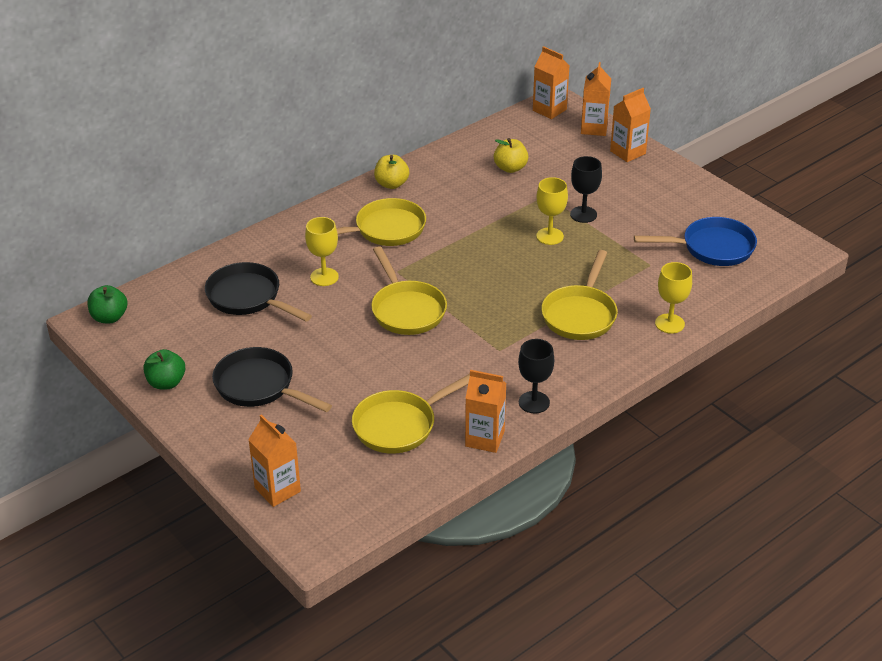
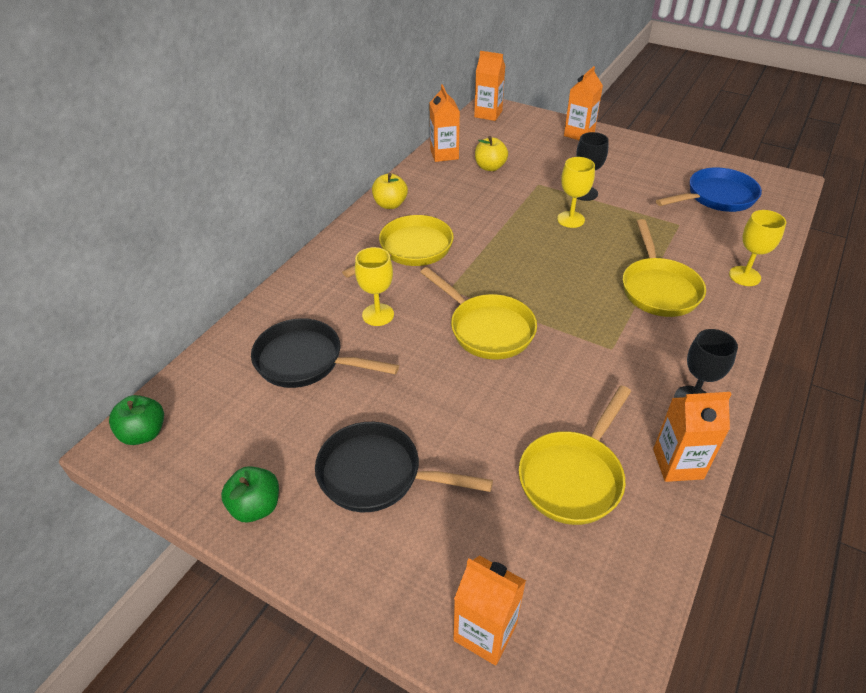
camera: 20 degrees left, 5 degrees up
(594, 128) = (536, 121): orange carton -> orange carton (444, 154)

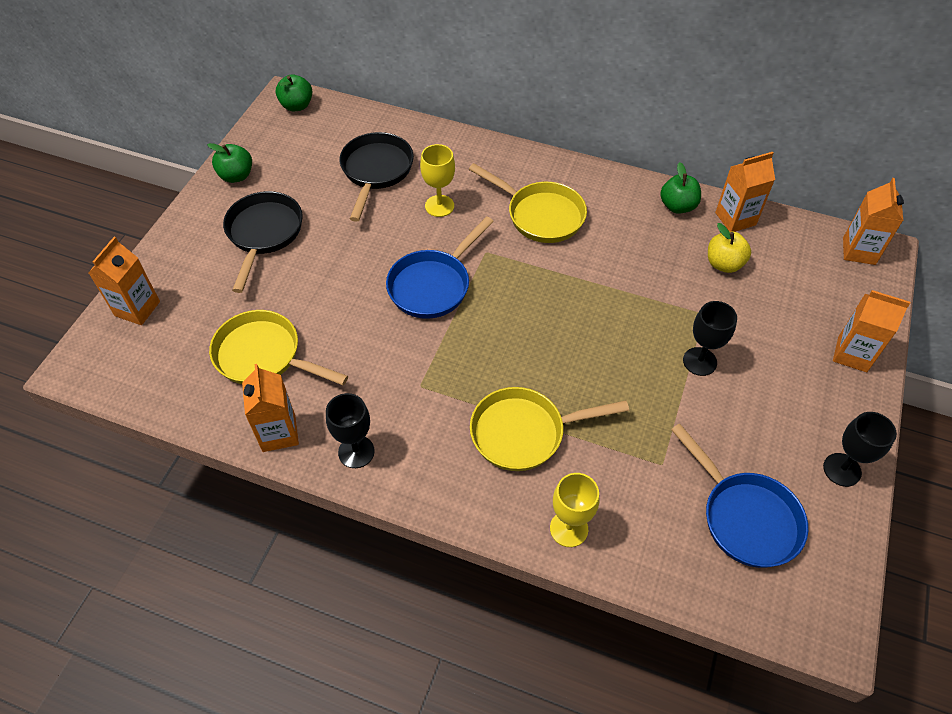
camera: 80 degrees right, 10 degrees up
(390, 204) = (614, 187): yellow apple -> none
(423, 177) = (677, 206): none -> green apple
(487, 329) = (433, 285): yellow pan -> blue pan
(570, 219) = (636, 348): yellow goblet -> none
(672, 155) = (842, 469): none -> black goblet

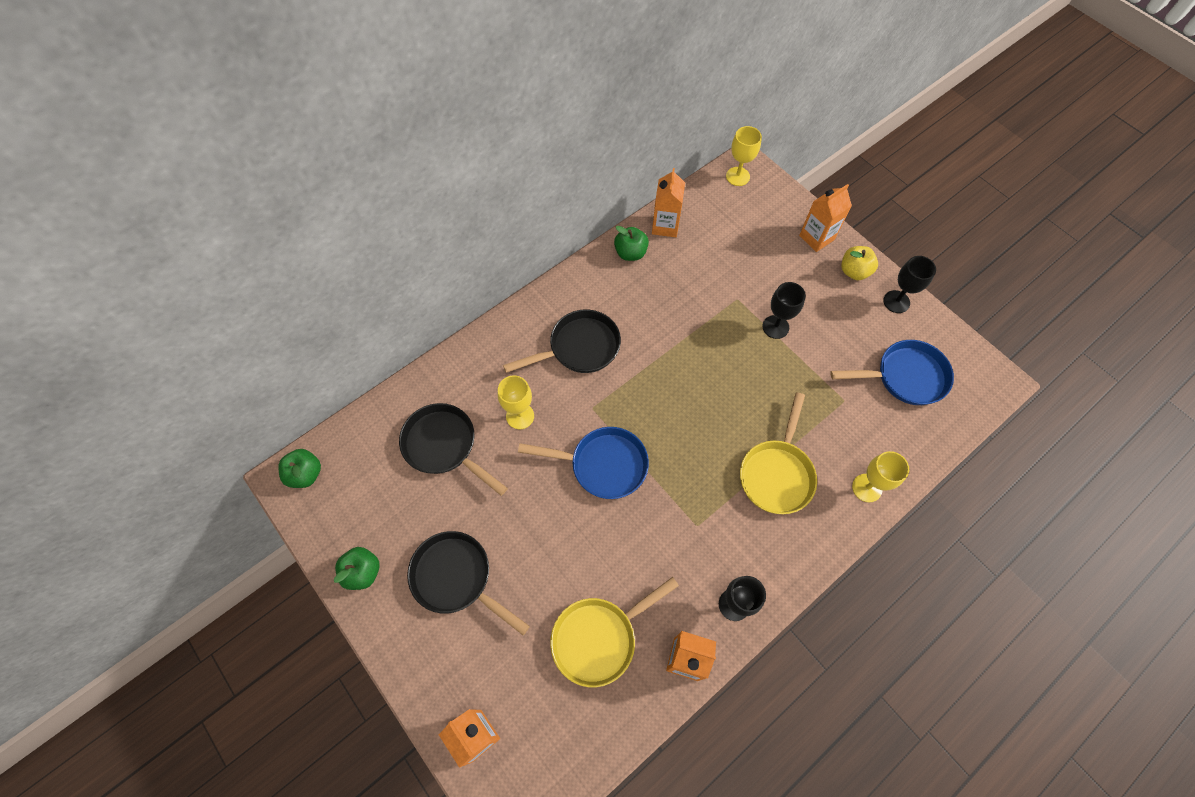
camera: 60 degrees left, 10 degrees up
(433, 285) = (603, 465): blue pan -> blue pan turned 60 degrees counterclockwise
(540, 215) = (579, 348): yellow pan -> black pan
(724, 264) = (701, 259): yellow apple -> yellow apple (854, 271)
(859, 251) = (737, 176): orange carton -> yellow goblet

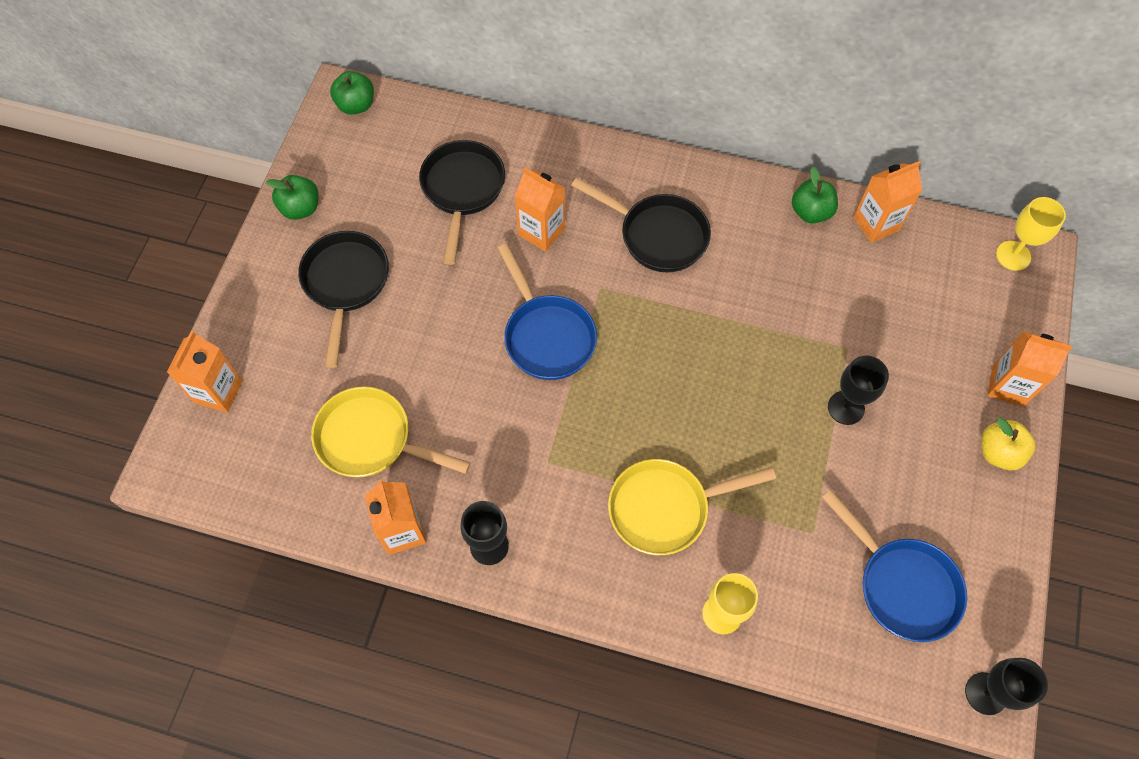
camera: 55 degrees right, 0 degrees up
(520, 416) = (541, 231): yellow goblet -> orange carton
(896, 301) = (999, 523): black goblet -> black goblet (985, 693)

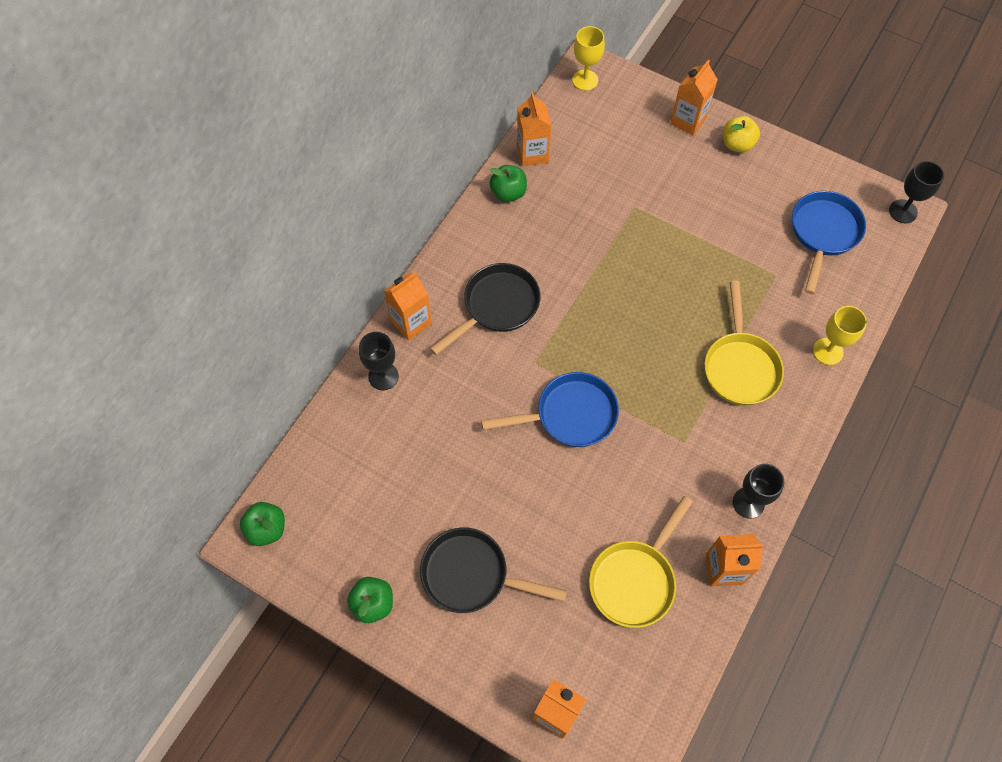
camera: 75 degrees left, 0 degrees up
(462, 190) = (401, 451): black pan -> none
(541, 231) = (466, 395): orange carton -> orange carton (411, 322)
(846, 407) = (683, 223): black goblet -> black goblet (383, 376)
(901, 585) = (823, 234): blue pan -> blue pan turned 45 degrees counterclockwise

